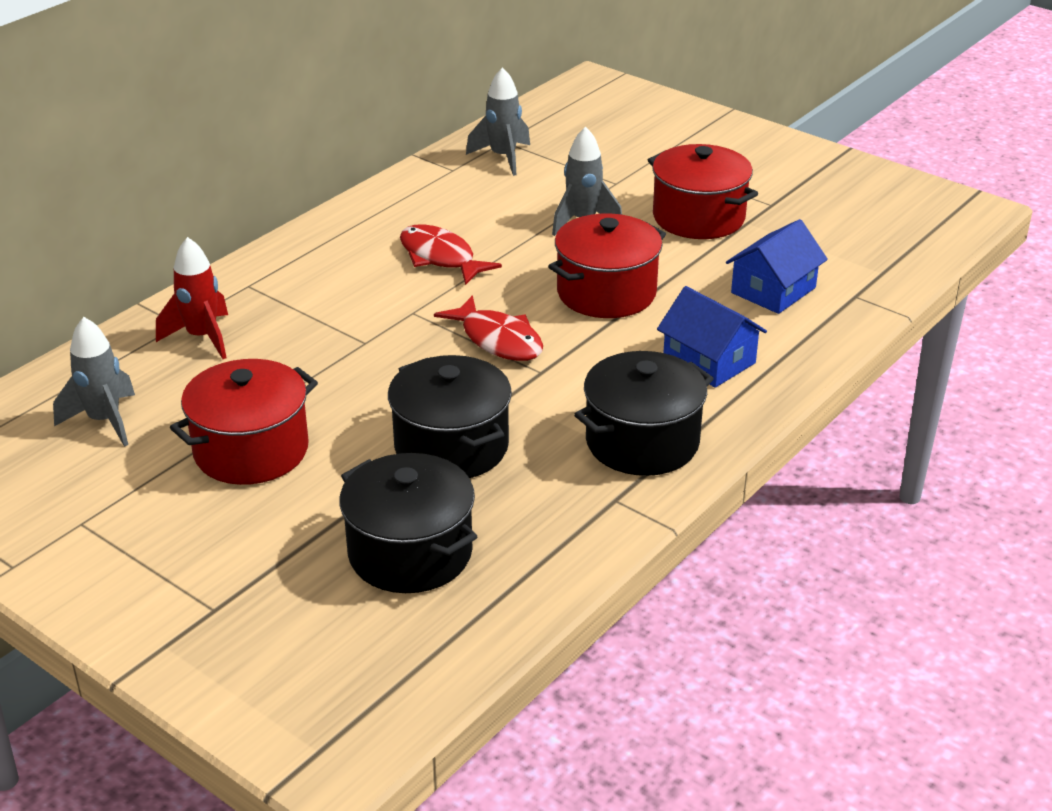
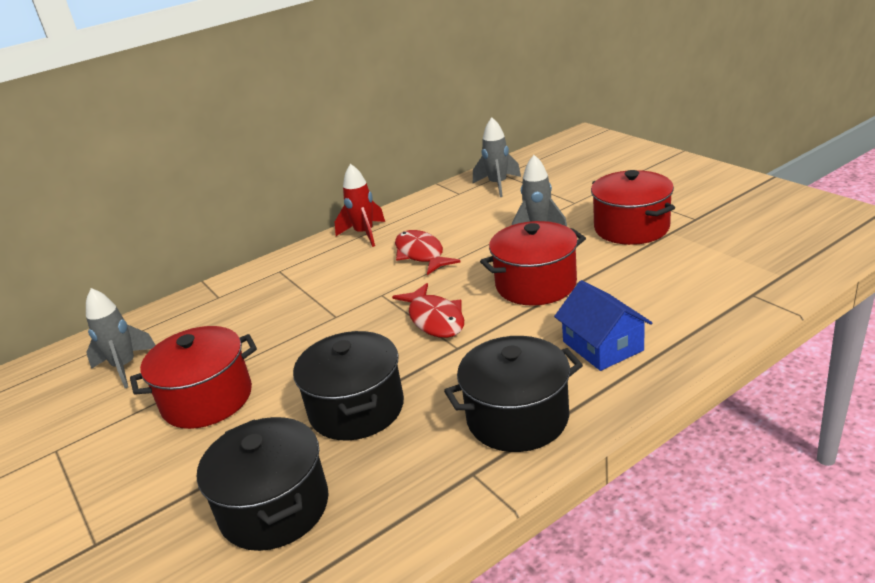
camera: 20 degrees right, 5 degrees down
(202, 337) = (227, 307): red rocket -> red rocket (364, 234)
(773, 290) = (678, 287): blue house -> none

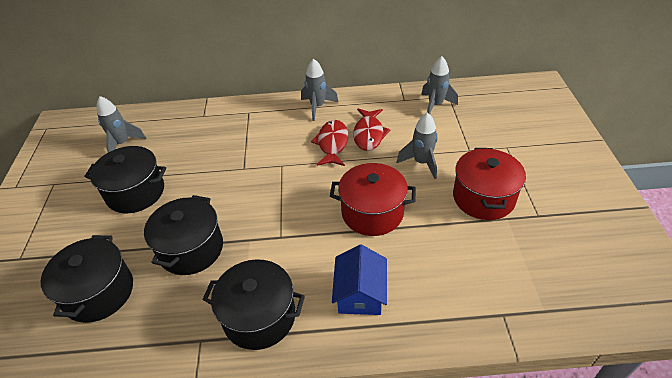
camera: 30 degrees right, 15 degrees up
(207, 399) = (135, 192): red pot -> black pot
(364, 234) = (317, 107): red rocket -> grey rocket
(435, 319) = (290, 205): red fish -> red fish (369, 134)

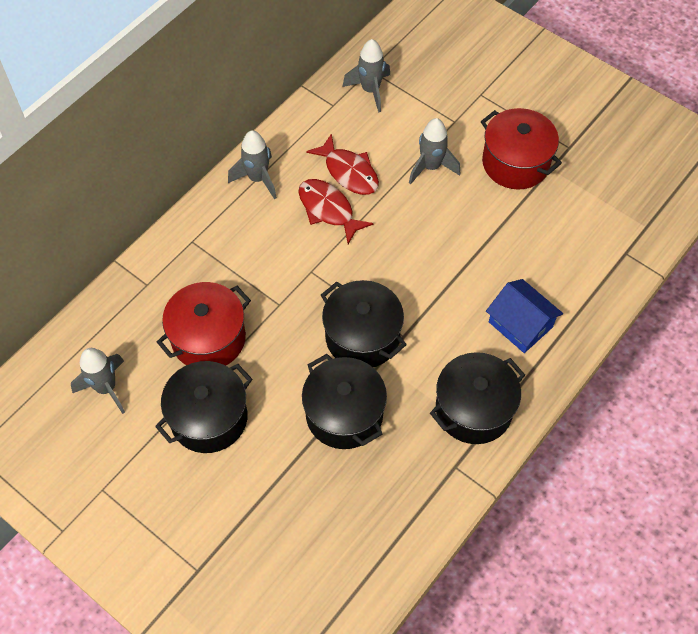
camera: 50 degrees left, 15 degrees up
(99, 292) = (321, 518): black pot -> black pot (362, 337)
(372, 212) = (448, 250): red pot -> red pot (208, 338)

